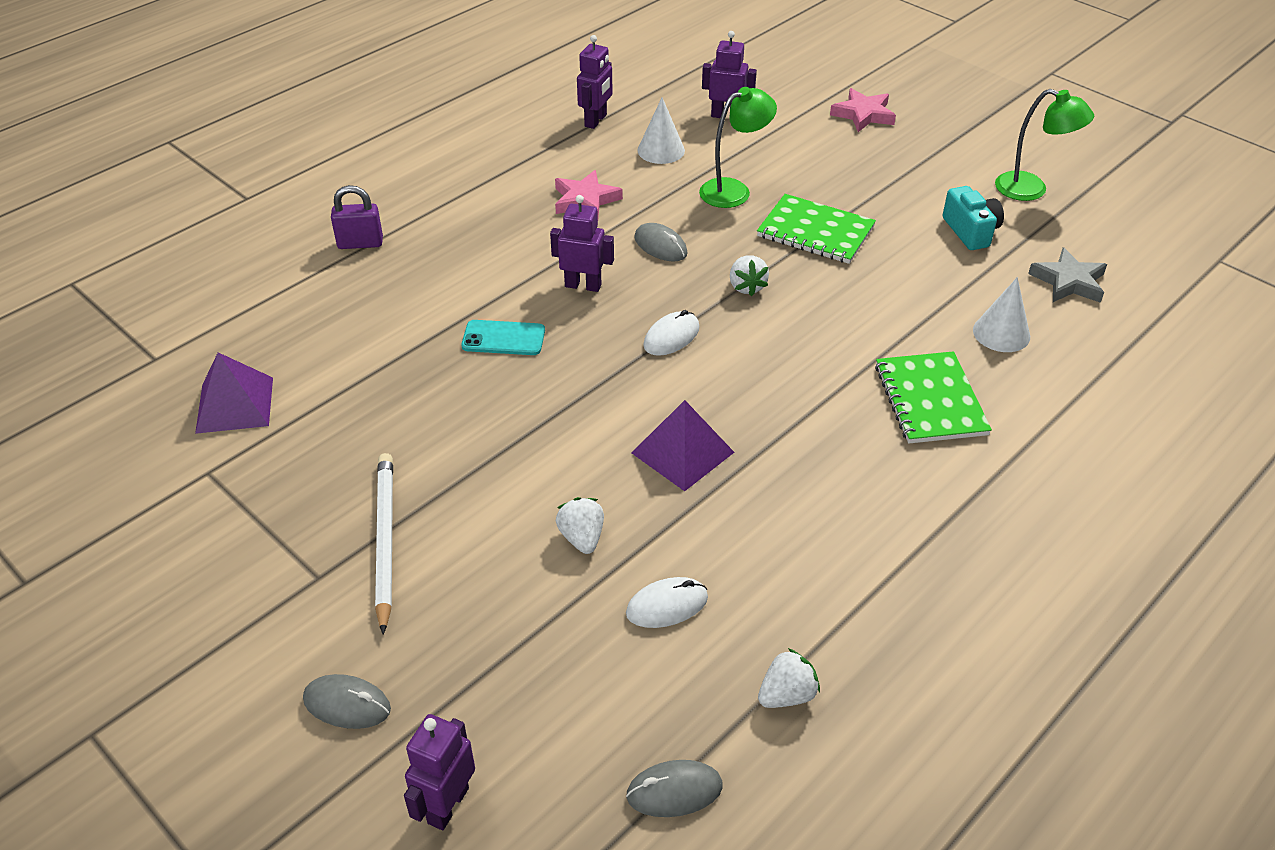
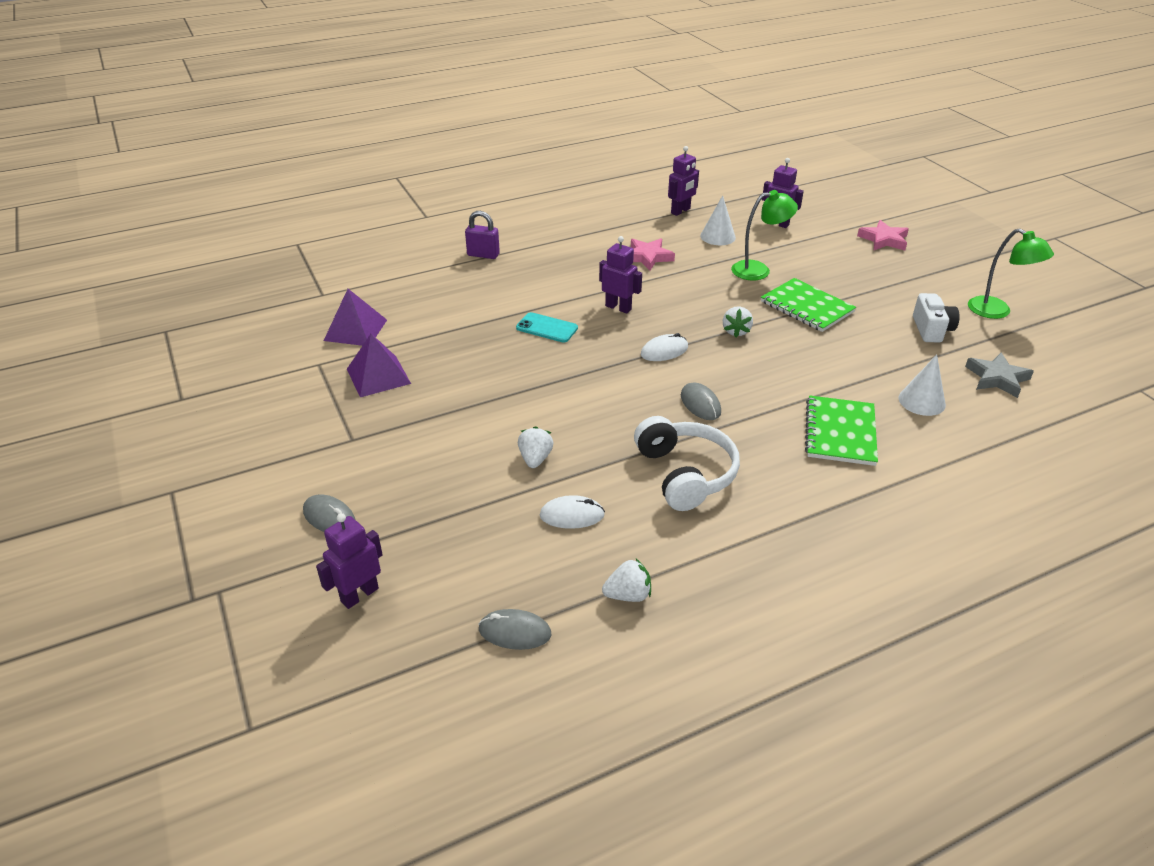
camera: 20 degrees right, 5 degrees down
(384, 540) = (405, 428): white pencil -> none
(660, 246) = (686, 294): grey mouse -> grey mouse (700, 404)
(683, 452) = (634, 423): purple pyramid -> purple pyramid (378, 376)
(777, 507) = (685, 474): none -> white headphones
(971, 231) = (931, 329): turquoise camera -> white camera

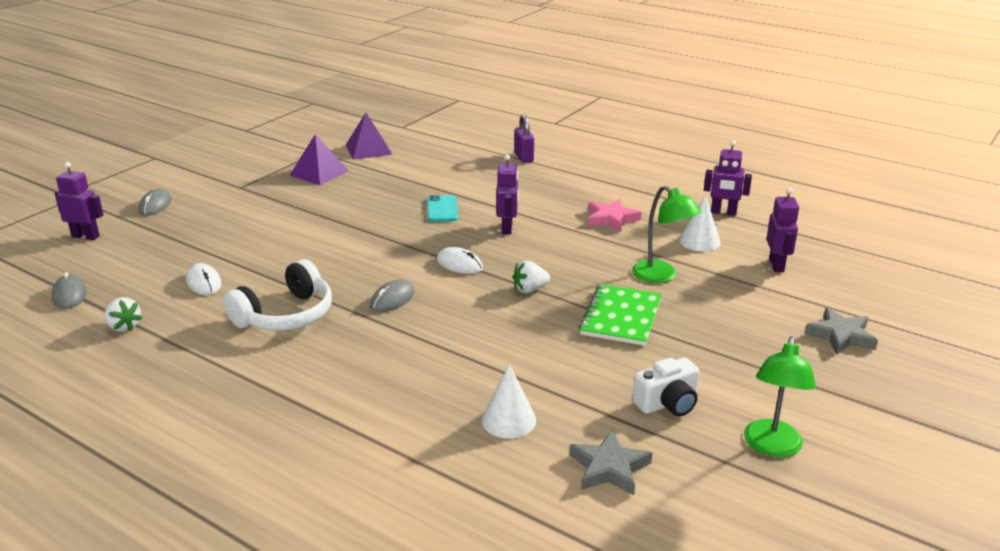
camera: 60 degrees right, 10 degrees down
(535, 459) = (262, 251): white strawberry -> none
(840, 432) = (408, 380): green notebook -> none
(884, 240) = (841, 336): pink star -> grey star

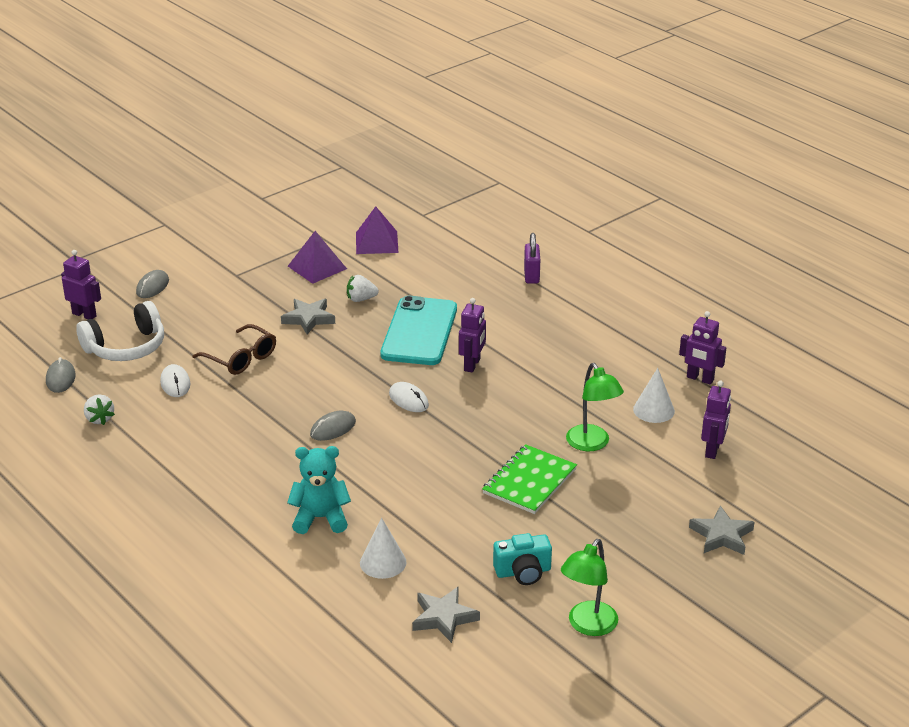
camera: 15 degrees right, 5 degrees up
(269, 252) = (241, 358): none -> brown glasses
(285, 315) = (235, 430): white headphones -> white headphones (126, 347)
(327, 212) = (308, 319): none -> grey star
(416, 386) = (320, 518): none -> turquoise teddy bear
(442, 209) = (419, 332): turquoise phone -> turquoise phone, size x2.02
(530, 289) = (461, 438): white strawberry -> white strawberry (361, 299)
(611, 219) = (580, 369): pink star -> none
(667, 403) = (523, 572): white camera -> turquoise camera

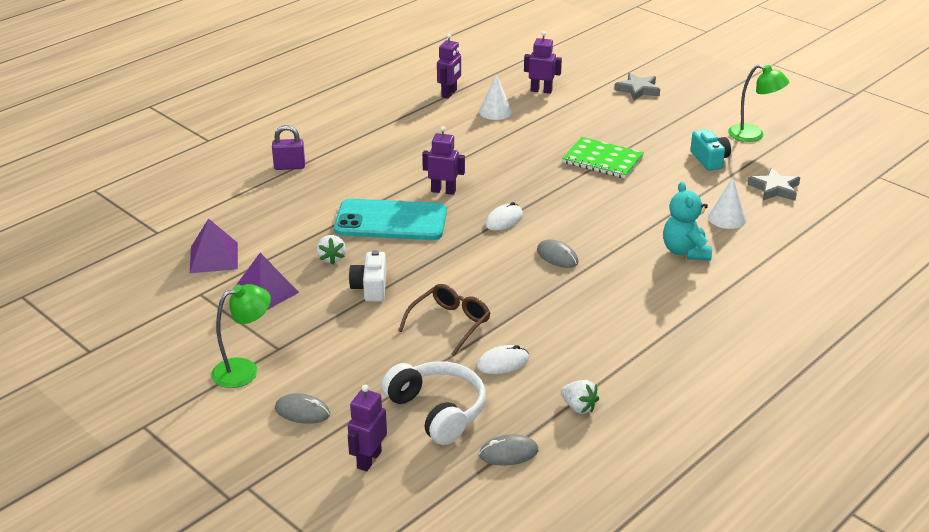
camera: 95 degrees left, 0 degrees up
(99, 419) = (578, 407): white strawberry -> white strawberry turned 75 degrees clockwise
(308, 319) = (370, 288): grey star -> white camera
(592, 444) = (546, 135): green lamp -> green lamp (244, 370)

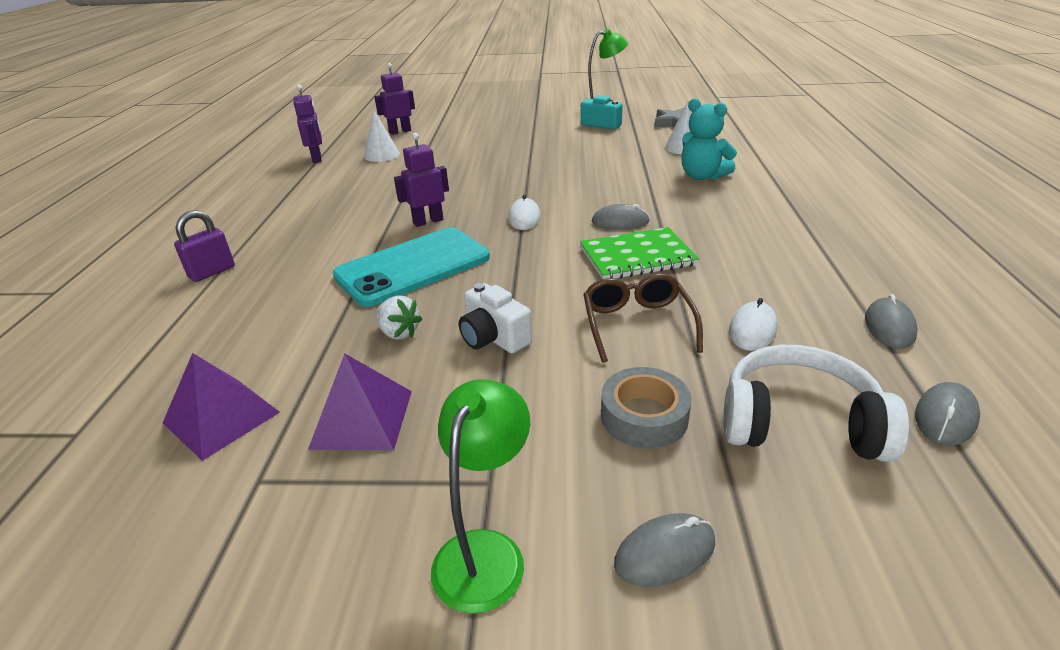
camera: 40 degrees left, 0 degrees up
(369, 460) = (860, 555): purple robot -> none
(377, 365) = (644, 416): none -> grey tape
(578, 407) = (889, 326): white strawberry -> grey mouse
(602, 160) = (528, 151): green notebook -> green notebook (637, 256)
(638, 90) = (476, 109): grey star -> none

